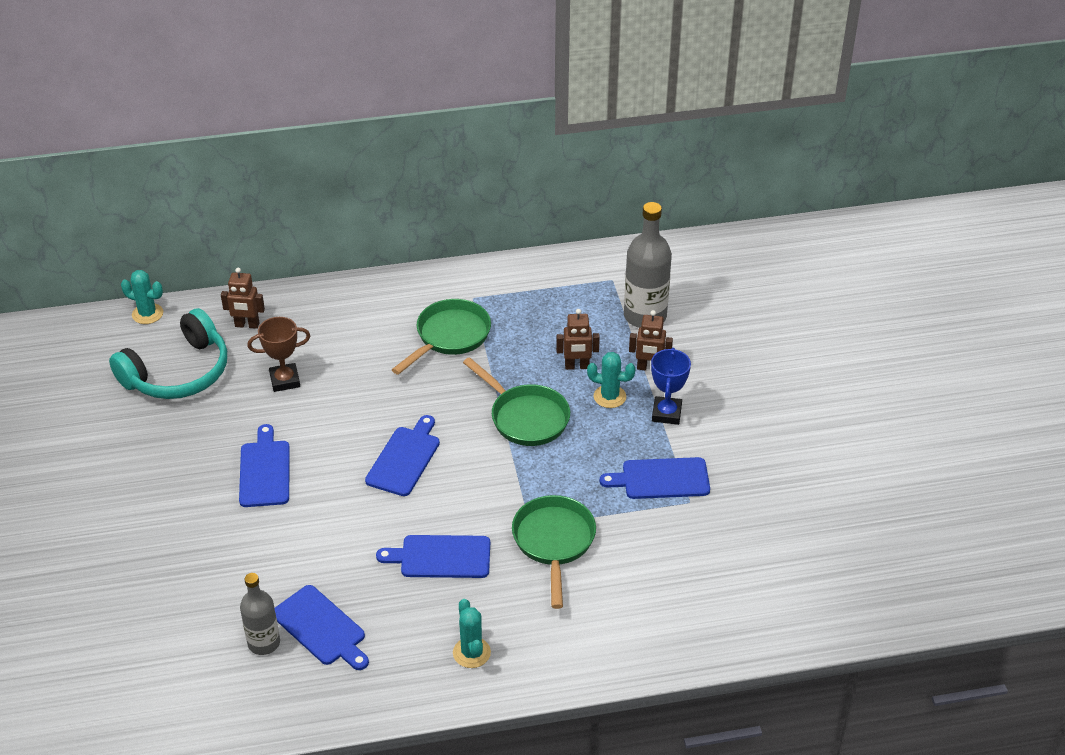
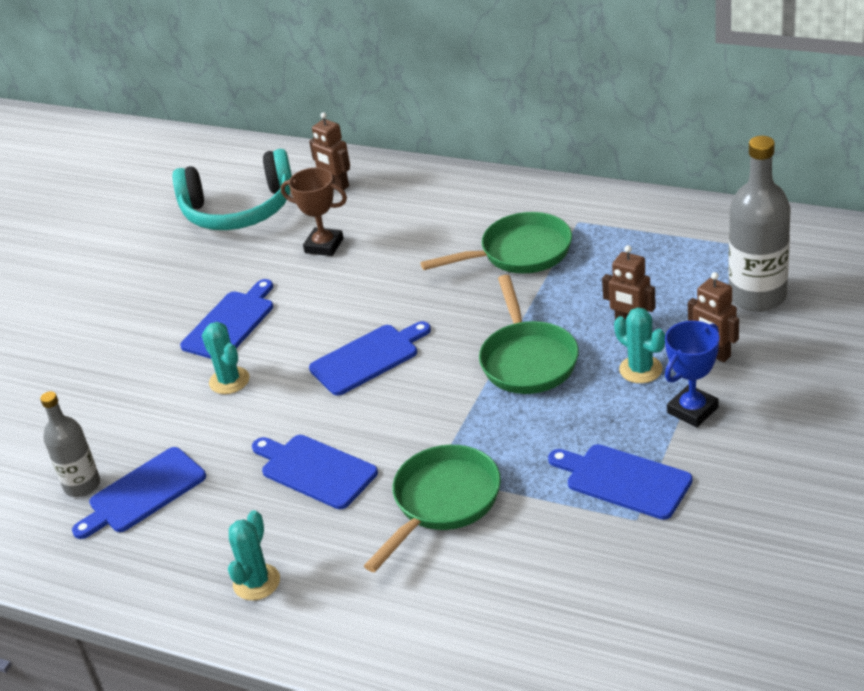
camera: 40 degrees right, 5 degrees down
(147, 314) = (261, 150): turquoise cactus -> turquoise cactus (229, 381)
(321, 628) = (143, 493): blue cutting board -> blue cutting board turned 60 degrees clockwise

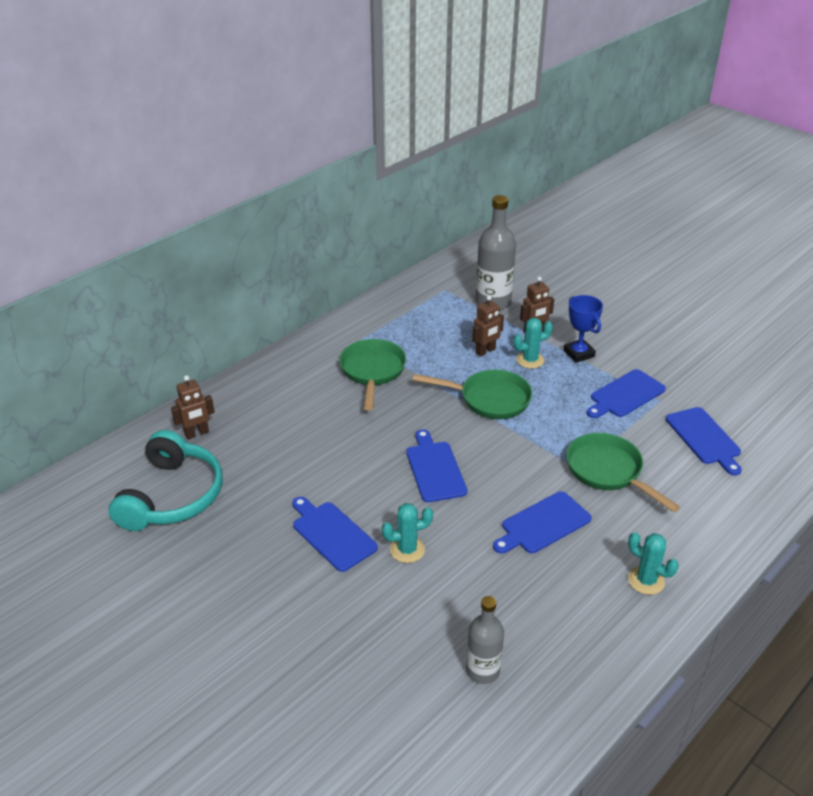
camera: 75 degrees left, 0 degrees up
(143, 493) = (515, 630): blue cutting board -> blue cutting board (704, 438)
(324, 246) = (274, 459): brown trophy -> none

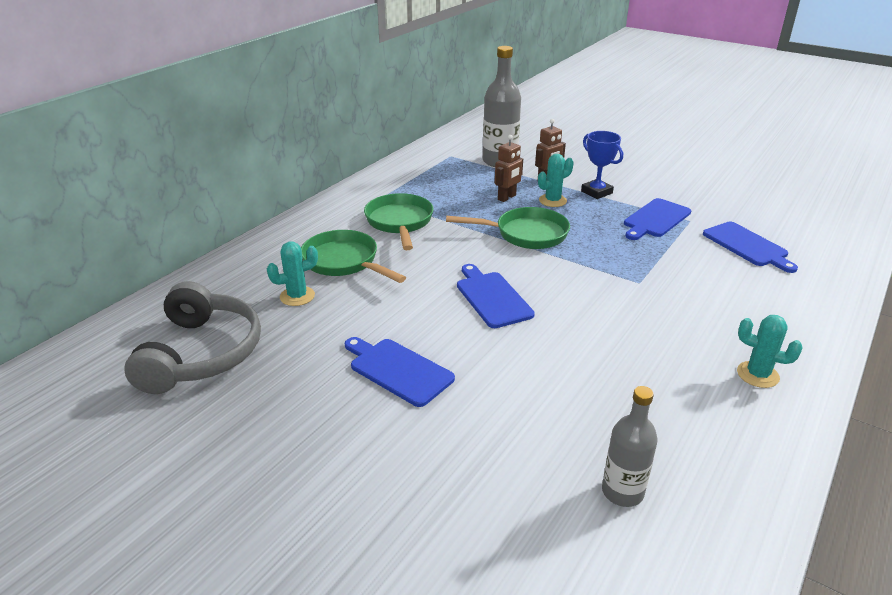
camera: 10 degrees left, 5 degrees down
(172, 496) = (201, 353): turquoise headphones -> grey headphones
(197, 433) = (221, 292): brown robot -> none
(407, 550) = (488, 376): turquoise cactus -> turquoise cactus (297, 296)
(543, 524) = (626, 335): blue cutting board -> none
(608, 471) = (670, 282): green pan -> green pan (344, 262)

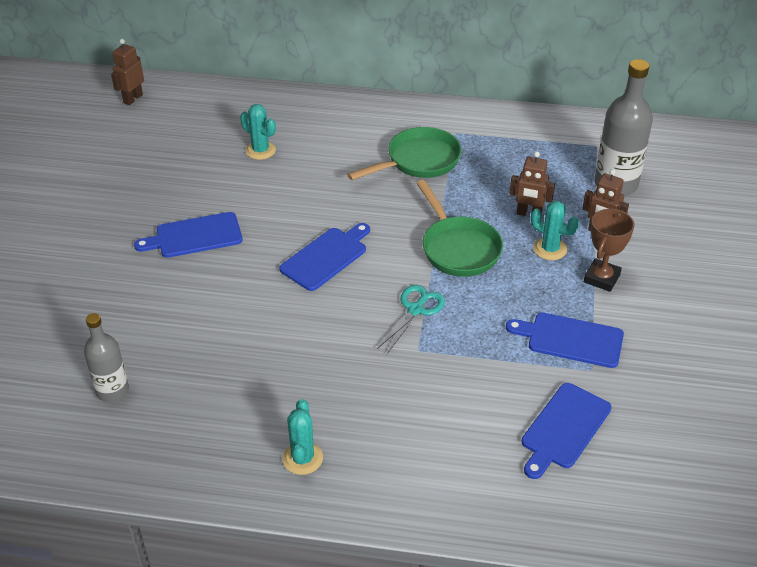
camera: 65 degrees right, 10 degrees up
(94, 362) = (133, 99): none -> brown robot
(201, 353) = (165, 137): grey headphones -> none
(344, 262) = (327, 155): green pan -> none
(398, 370) = (195, 236): blue cutting board -> blue cutting board turned 120 degrees counterclockwise
(590, 271) = (415, 310): none -> turquoise scissors
(596, 192) = (601, 278): blue trophy -> brown trophy

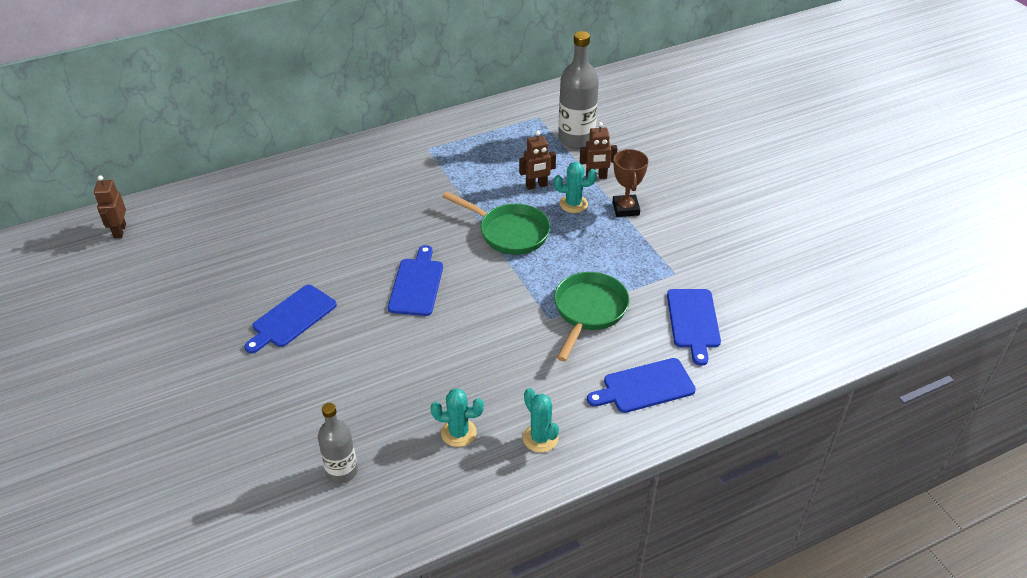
camera: 35 degrees left, 0 degrees up
(260, 150) = (282, 226): turquoise cactus -> turquoise cactus (458, 433)
(415, 310) = (520, 291): turquoise scissors -> none
(418, 161) = (419, 181): green pan -> green pan (588, 311)
(571, 339) = (644, 260): blue cutting board -> blue cutting board (645, 387)

